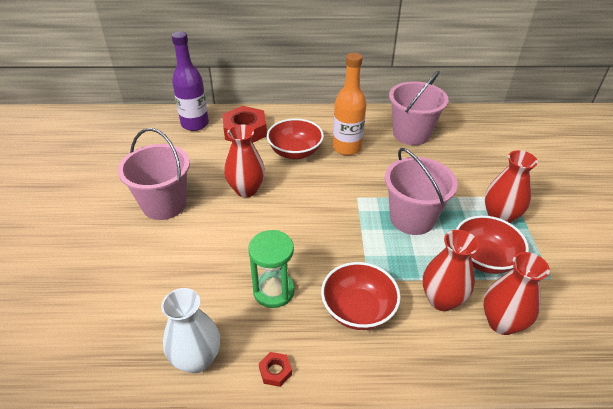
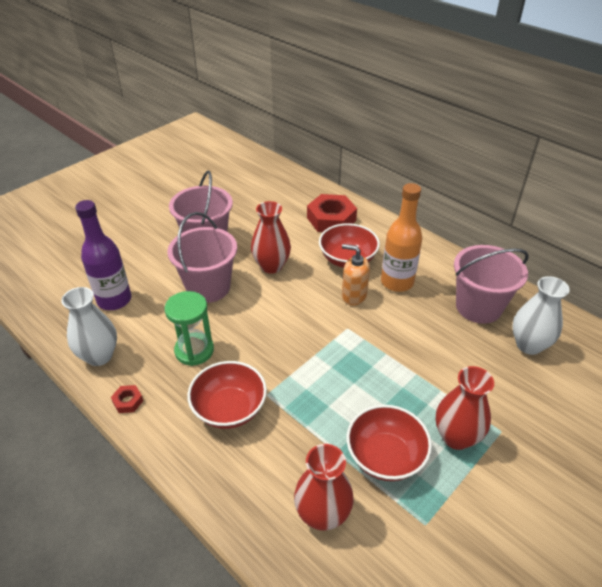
camera: 45 degrees right, 0 degrees up
(195, 124) = (301, 193): purple bottle -> purple bottle (114, 300)
(332, 173) = (354, 296): none -> orange soap dispenser
(412, 218) = (369, 377): pink bucket -> pink bucket (208, 287)
(441, 300) = (300, 455): red vase -> none
(463, 139) = (529, 345): none -> white vase

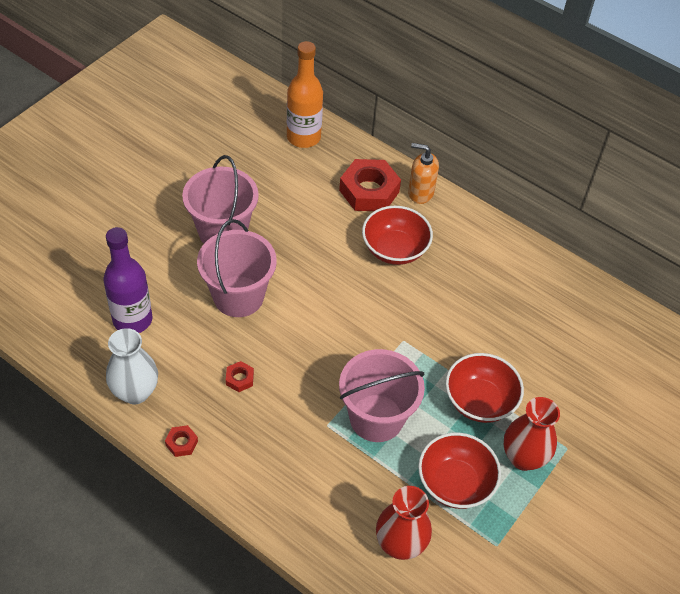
camera: 10 degrees left, 10 degrees up
(194, 350) = (239, 379): green hourglass -> red nut
(229, 409) = (291, 444): red bowl -> red bowl (479, 401)
(271, 266) = (307, 263): red vase -> none
(354, 296) = (406, 298): orange soap dispenser -> orange soap dispenser (420, 193)
(397, 282) = (453, 277): orange bottle -> orange bottle (303, 137)
(478, 307) = (544, 305): pink bucket -> pink bucket (376, 418)
(529, 345) = (597, 349): white vase -> none

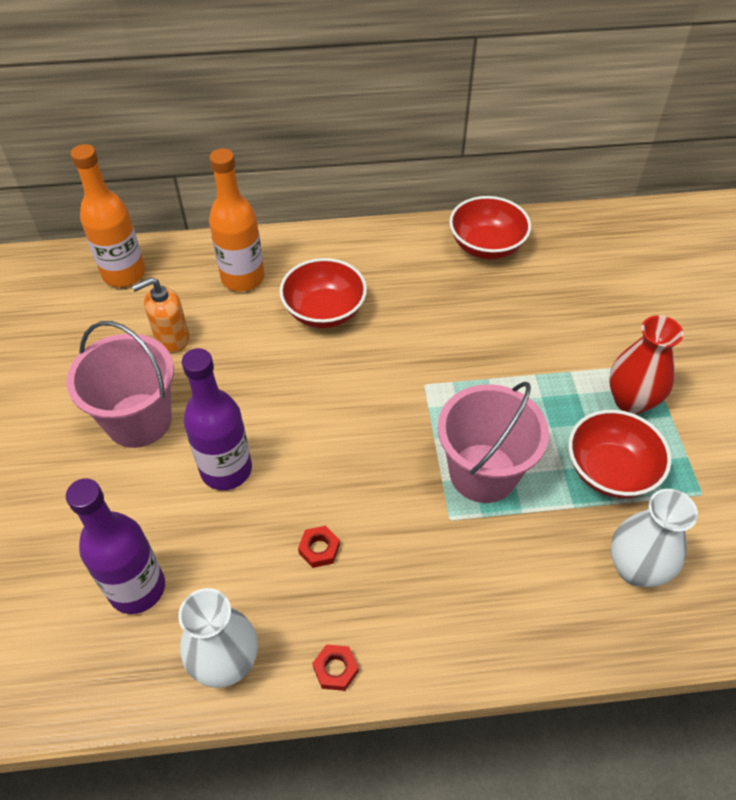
camera: 40 degrees left, 0 degrees up
(238, 296) = (226, 470): pink bucket -> purple bottle
(369, 191) = (243, 278): red nut -> orange bottle
(400, 544) = (635, 568): red vase -> white vase
(420, 193) = (290, 247): orange soap dispenser -> orange soap dispenser (172, 338)
(479, 401) = (544, 383): red bowl -> red bowl (486, 246)

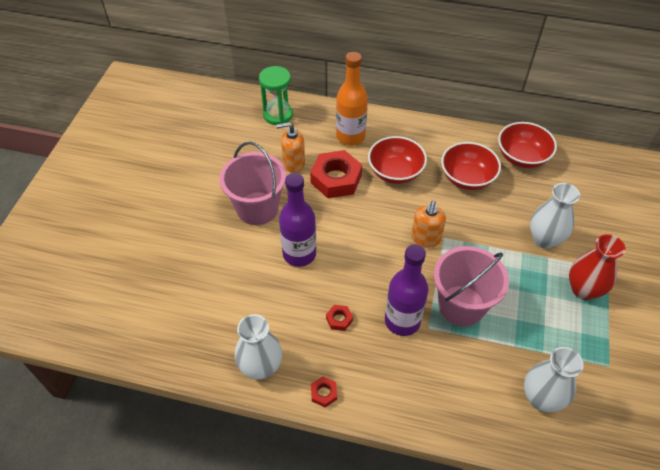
camera: 20 degrees right, 0 degrees up
(124, 274) = (278, 115): orange bottle -> green hourglass
(137, 588) = (224, 307): purple bottle -> purple bottle (402, 321)
(243, 344) = (336, 179): none -> red nut
(400, 393) = (425, 239): none -> orange soap dispenser
(556, 348) = (544, 239): none -> white vase
(610, 471) = (549, 331): red bowl -> red bowl (467, 178)

